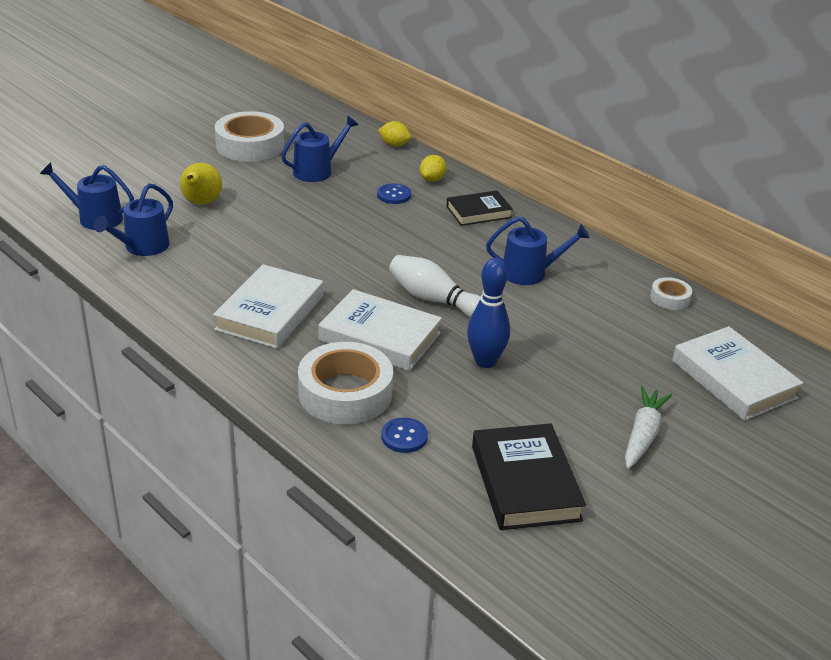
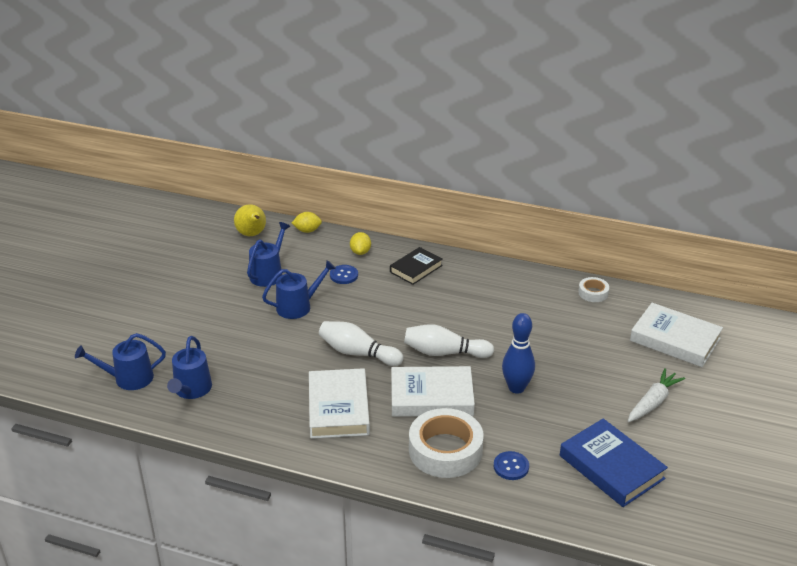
camera: 25 degrees left, 0 degrees up
(201, 203) = (203, 334): yellow pear -> yellow pear (252, 234)
(250, 145) = (195, 268): white tape -> none
(339, 269) = (358, 353): none -> white bowling pin
(525, 483) = (611, 467): black book -> blue book
(529, 273) = (489, 306): blue watering can -> blue watering can (298, 306)
(642, 435) = (653, 402): white carrot -> white carrot turned 45 degrees clockwise

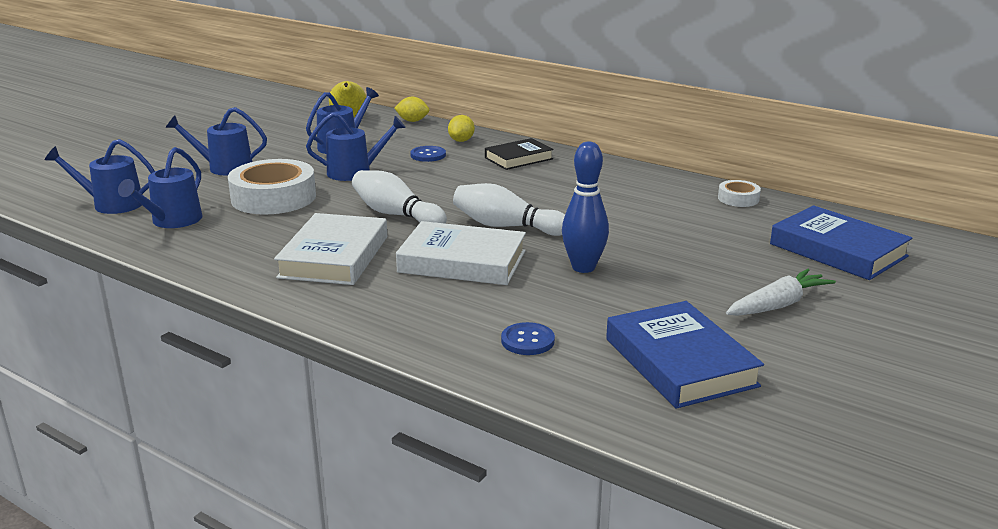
camera: 15 degrees right, 10 degrees down
(189, 317) = (225, 167): none -> blue watering can
(445, 450) = (445, 312): white tape -> white tape (273, 197)
(675, 339) = (838, 250): white book -> blue book

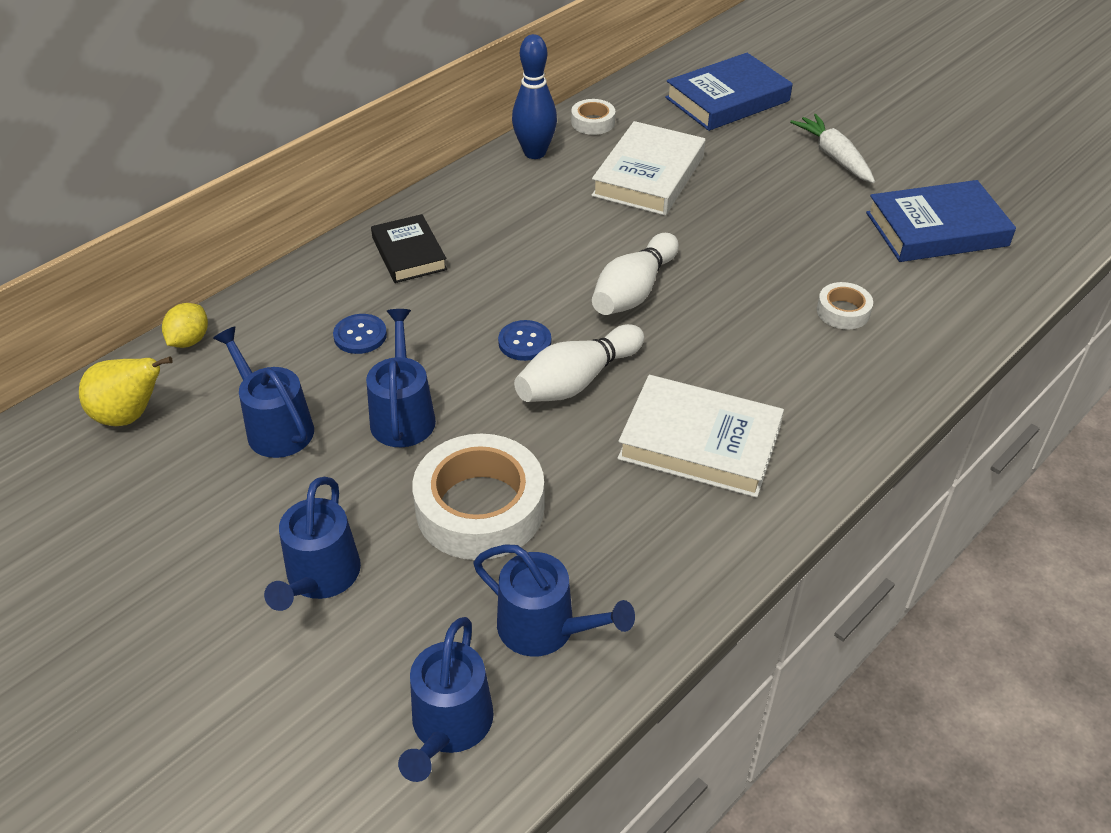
camera: 80 degrees left, 20 degrees up
(461, 141) = (312, 297): yellow lemon -> none
(462, 262) = (726, 335): white book -> white book (648, 176)
(513, 310) = (843, 311): none -> white tape
(527, 341) = (904, 310): blue button -> blue button (524, 342)
(583, 267) = (749, 252): blue bowling pin -> blue bowling pin (535, 153)

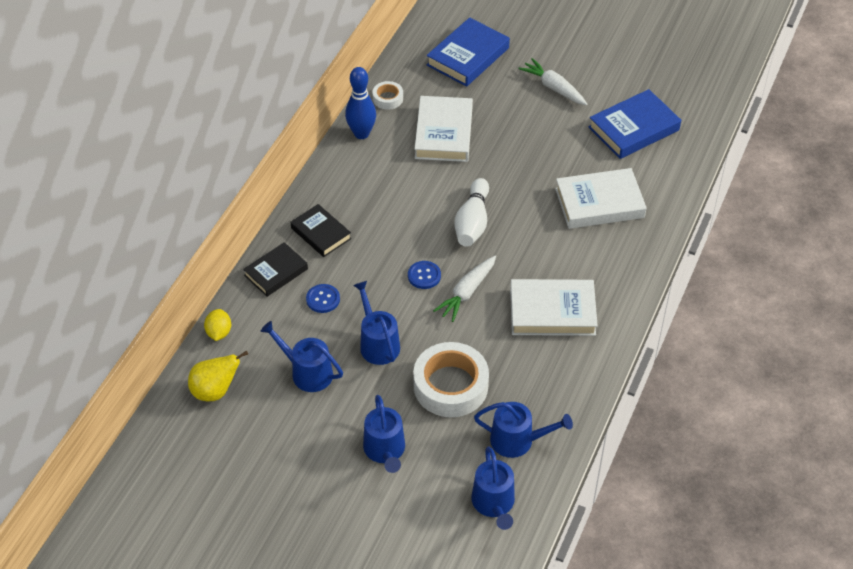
camera: 20 degrees left, 5 degrees up
(317, 285) = (276, 272): none -> black book
(577, 381) = (467, 292): white bowling pin -> white carrot
(843, 311) = (599, 203): white tape -> white book

